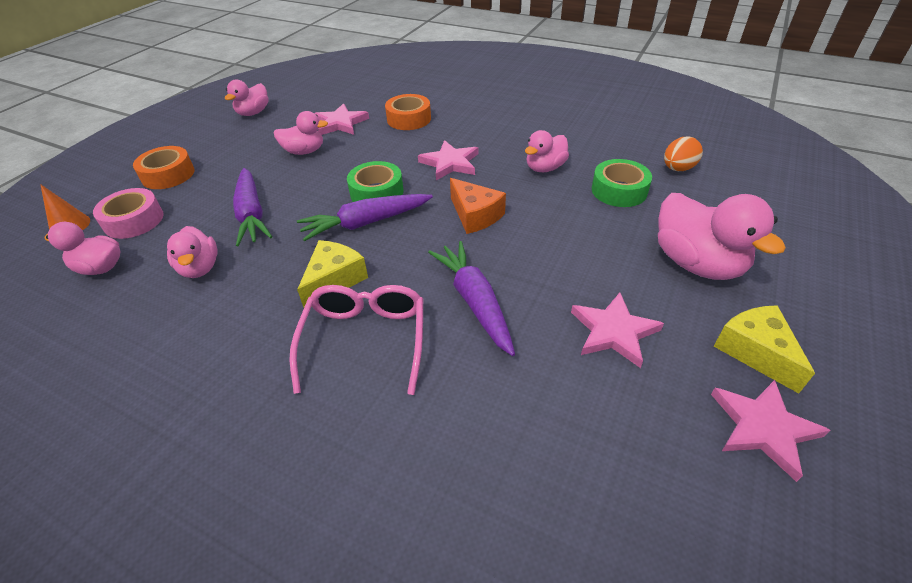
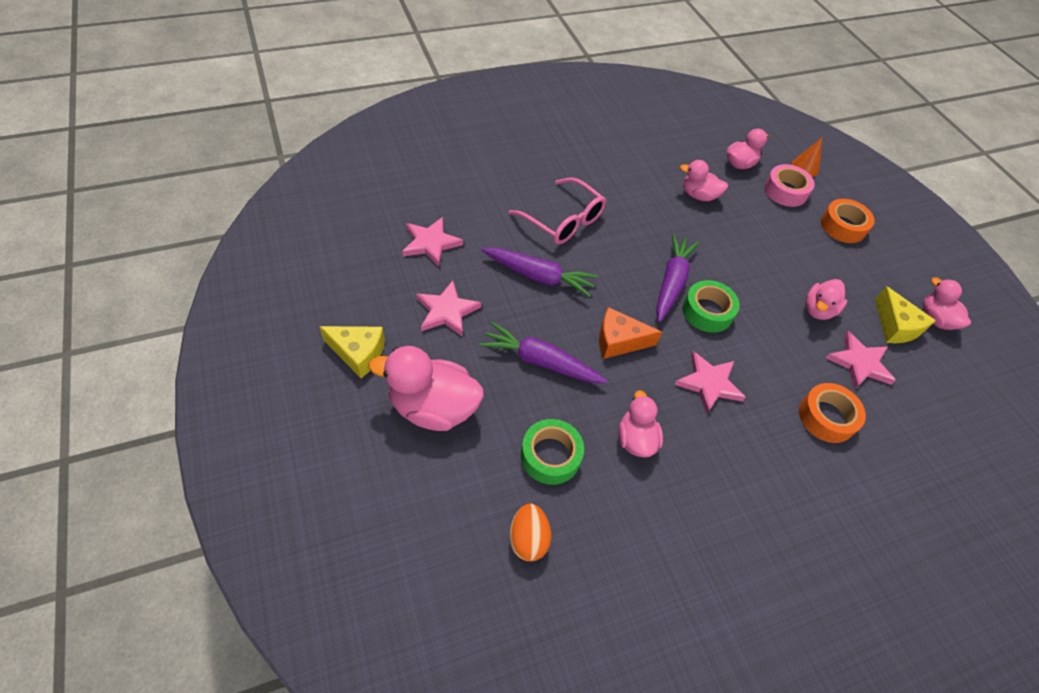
camera: 125 degrees right, 10 degrees up
(251, 214) = (740, 239): purple carrot -> purple carrot (540, 361)
(334, 280) = (626, 236): yellow cheese -> yellow cheese (895, 326)
(763, 428) = (335, 306): pink star -> pink star (431, 243)

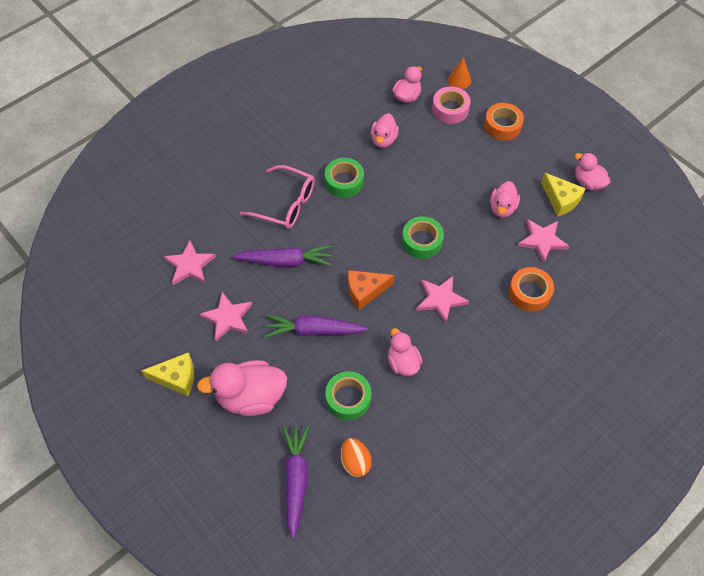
camera: 15 degrees left, 5 degrees up
(638, 221) = (344, 181): none -> green tape
(671, 282) = (387, 226): purple carrot -> purple carrot (296, 479)
(698, 195) = (383, 140): pink duck -> pink duck turned 75 degrees counterclockwise

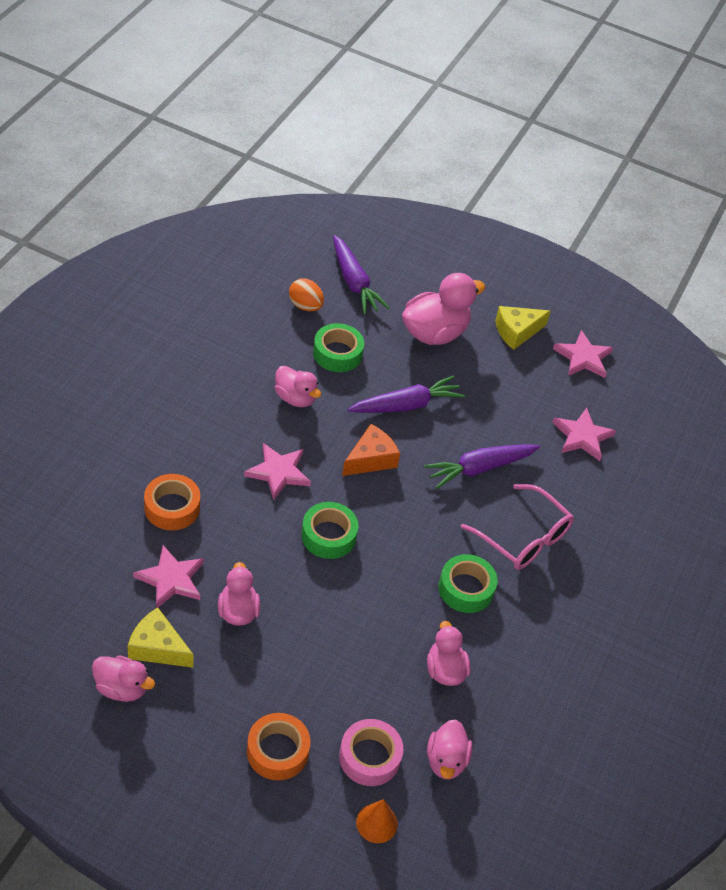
camera: 150 degrees right, 10 degrees down
(228, 318) = (504, 395): pink star -> pink star (583, 358)
(285, 204) = (522, 537): pink glasses -> pink glasses turned 135 degrees counterclockwise

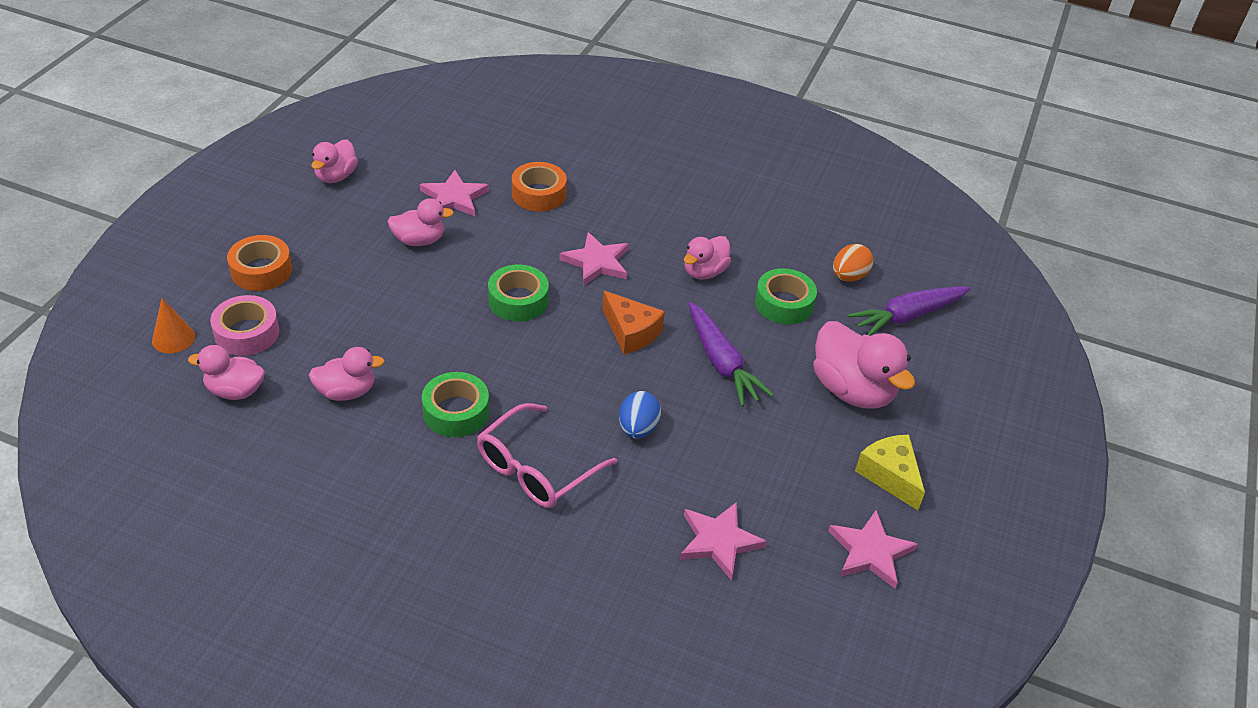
camera: 90 degrees right, 5 degrees down
(157, 647) = (378, 194): yellow cheese -> none
(479, 468) = (638, 428): purple carrot -> blue egg

